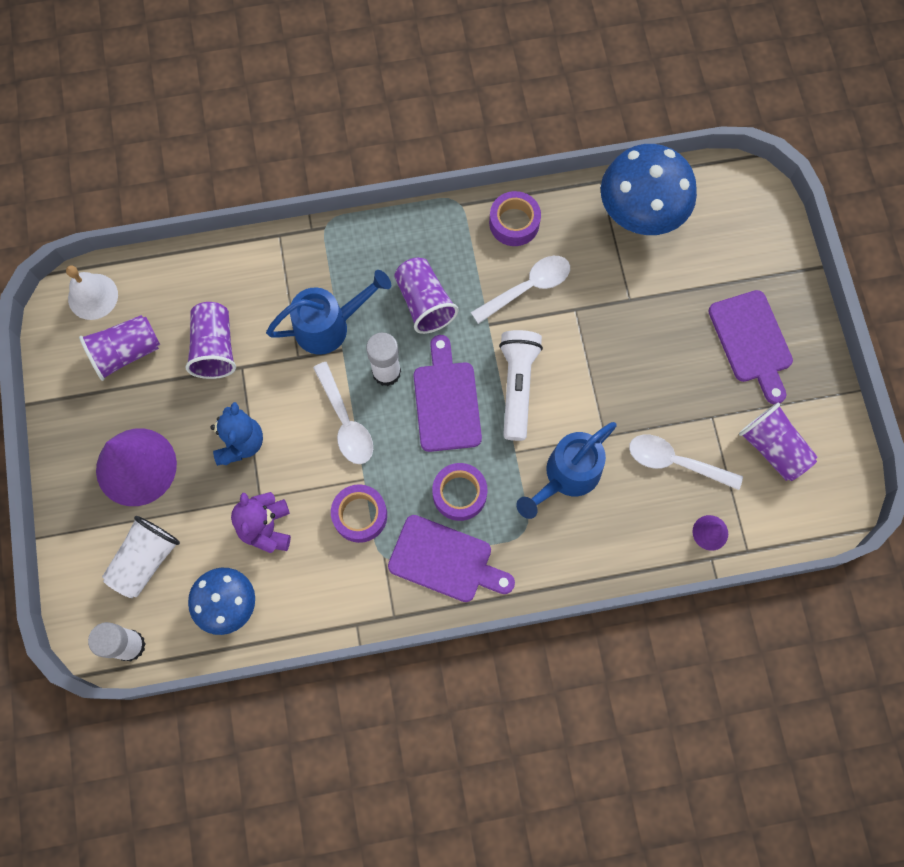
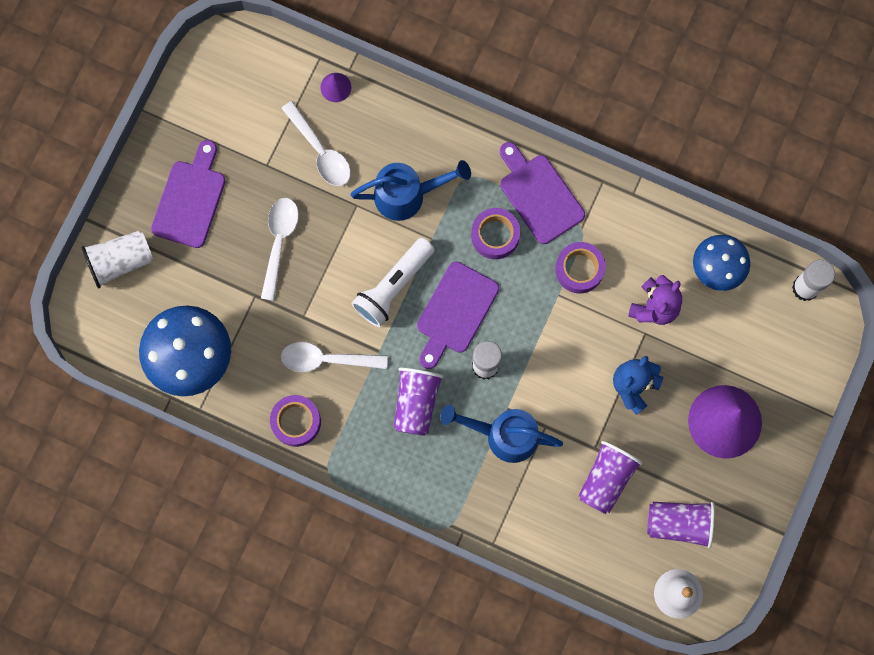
camera: 145 degrees left, 5 degrees up
(145, 560) = (758, 343): white cup -> white cup (120, 261)
(345, 422) = (542, 348): white spoon -> white spoon (279, 242)
(772, 448) = (242, 113): purple cup -> none

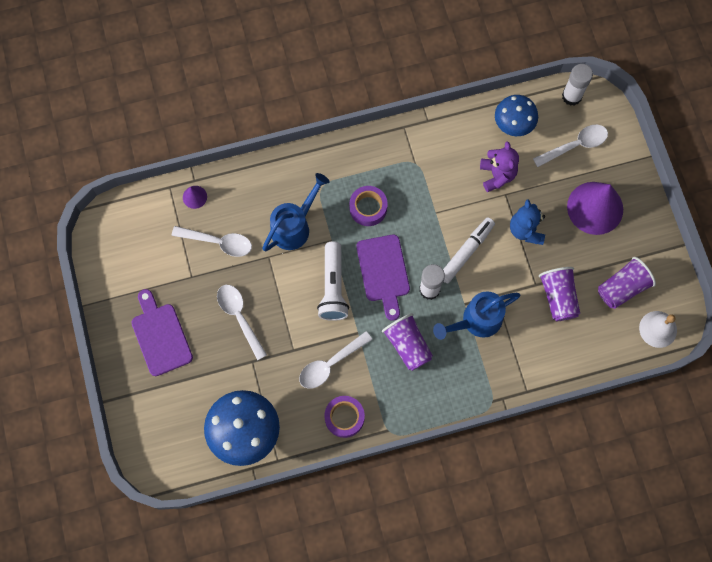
camera: 40 degrees left, 5 degrees down
(120, 261) = (148, 410): white cup -> none
(539, 195) = (373, 164): purple cutting board -> none
(554, 359) = (466, 252): none -> white marker
(579, 269) = (435, 188): purple tape -> none
(762, 341) = (575, 145): none -> white spoon

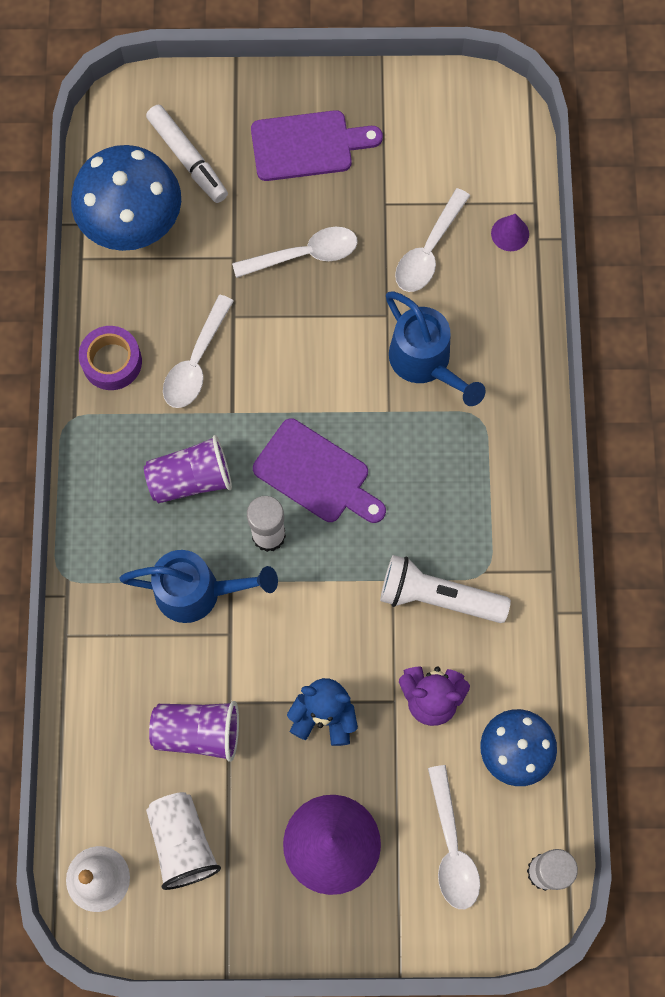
camera: 105 degrees right, 0 degrees up
(330, 364) = (196, 362): white spoon -> white spoon turned 135 degrees counterclockwise
(333, 287) = (313, 395): white flashlight -> white flashlight (438, 597)
(368, 208) = (426, 478): purple tape -> none
(383, 272) = (316, 474): purple cutting board -> purple cutting board turned 150 degrees counterclockwise
(466, 252) = (313, 609): white marker -> white marker (188, 159)
(476, 321) = (197, 592): blue watering can -> blue watering can turned 105 degrees clockwise
(622, 288) = (183, 842): purple cup -> white cup

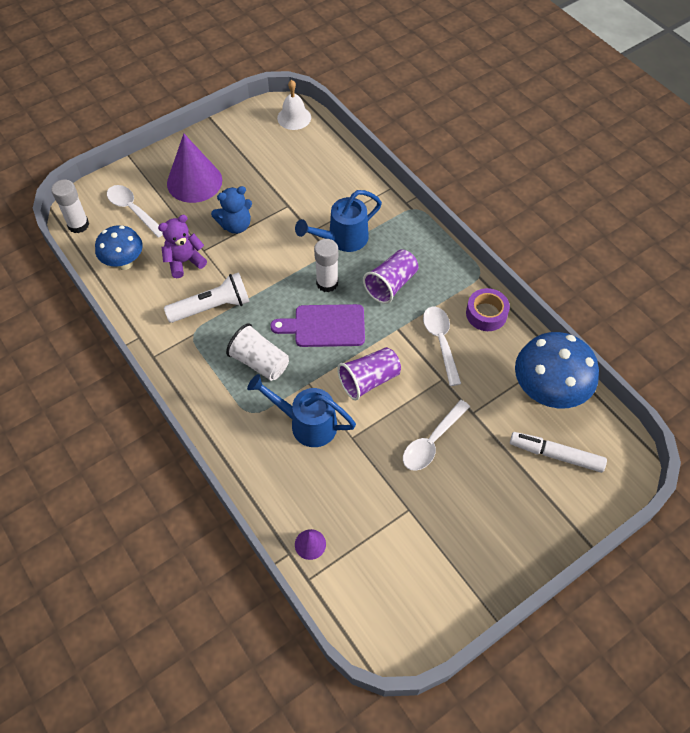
camera: 145 degrees right, 15 degrees down
(183, 842) = (266, 147): white cup -> white cup (259, 362)
(198, 732) = (293, 187): purple cup -> purple cup (369, 380)
(307, 146) = (491, 515): purple cutting board -> none
(428, 251) = (356, 496): white spoon -> none

